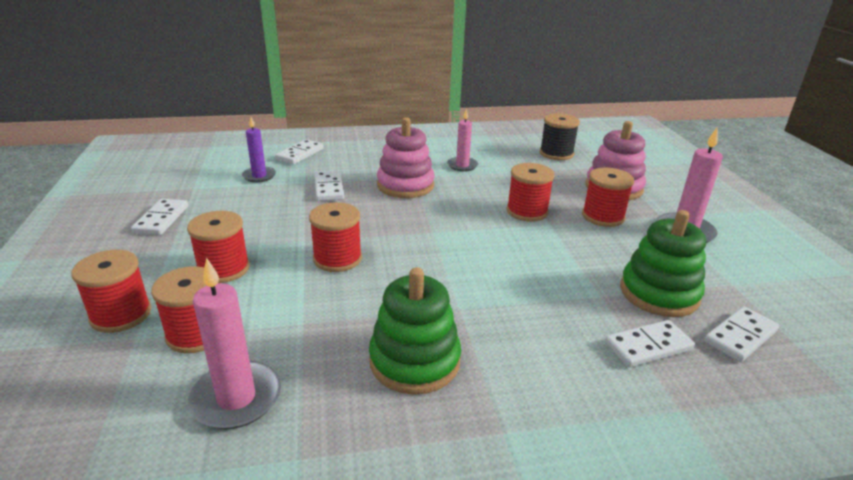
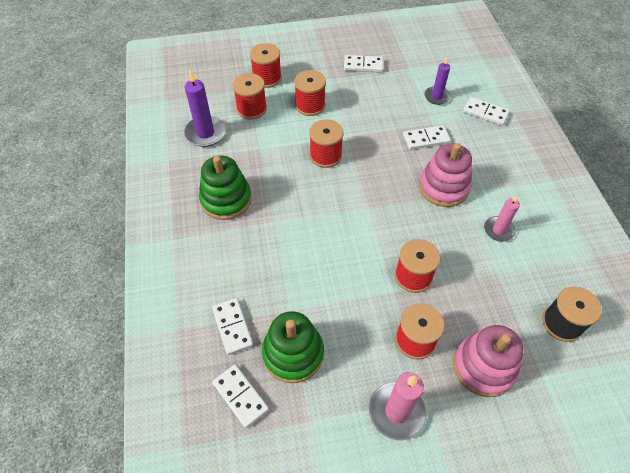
camera: 90 degrees right, 25 degrees up
(236, 398) = (205, 133): pink candle -> purple candle

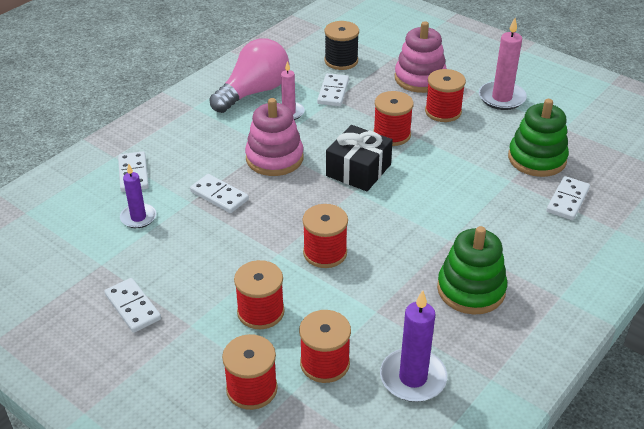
camera: 130 degrees left, 15 degrees down
(240, 396) = (600, 165): white domino -> white domino (333, 92)
(388, 224) = (358, 170): none -> black gift
(547, 226) = (254, 92): none -> pink light bulb

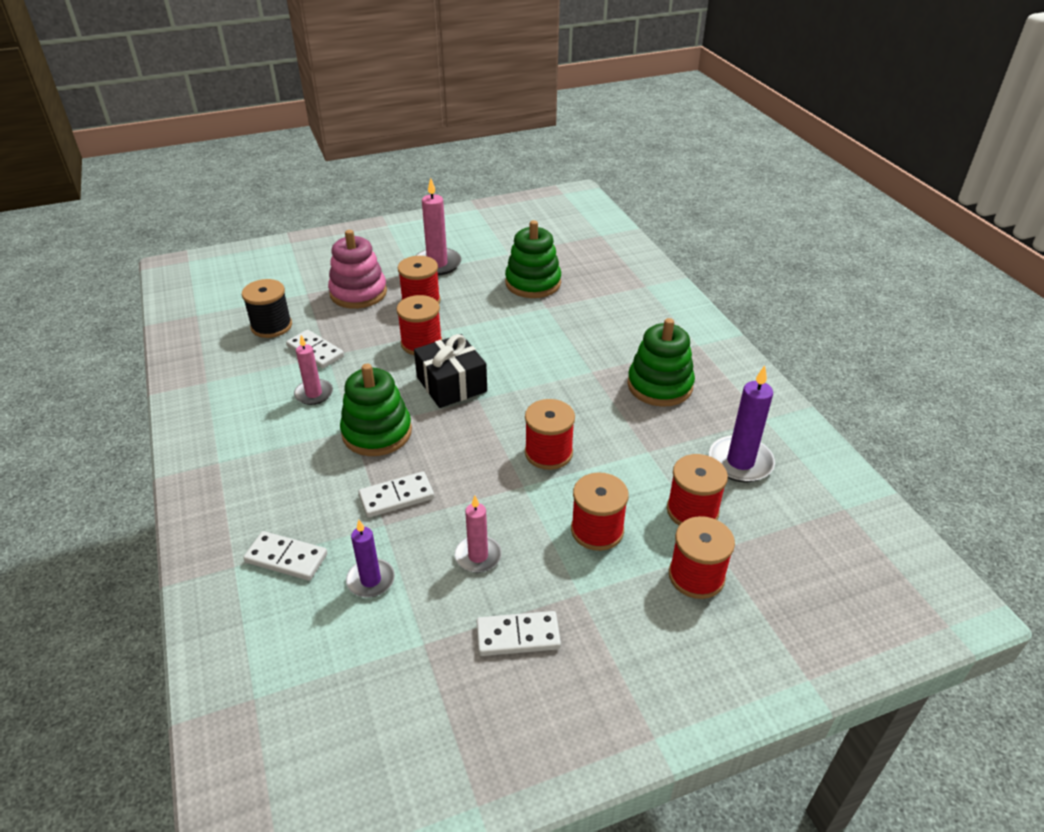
camera: 60 degrees left, 0 degrees up
(191, 258) = (478, 556): none -> pink candle
(254, 92) = (249, 404): pink light bulb -> none
(274, 158) = (377, 432): pink stacking toy -> green stacking toy
(567, 200) = (595, 292): white domino -> none

